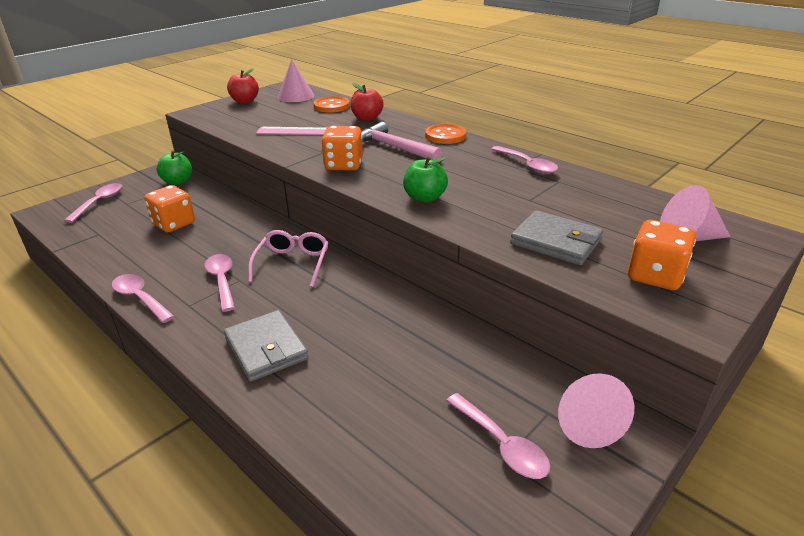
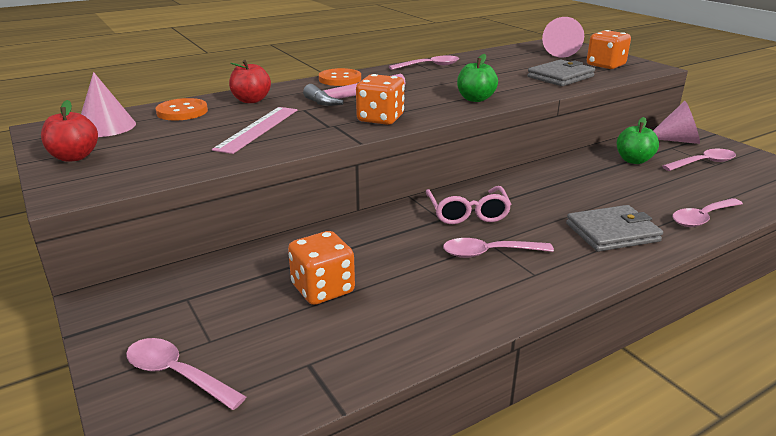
camera: 75 degrees left, 5 degrees down
(140, 298) = (514, 309): pink spoon -> pink spoon (702, 218)
(178, 182) = (169, 289): green apple -> green apple (633, 160)
(292, 264) = (467, 213): pink glasses -> pink glasses turned 120 degrees counterclockwise

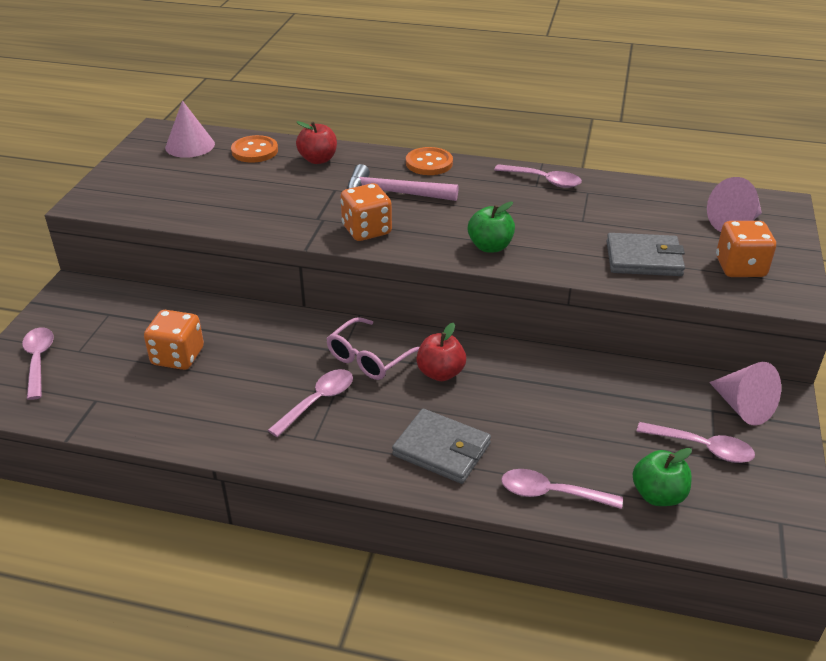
camera: 45 degrees right, 10 degrees up
(74, 157) = (132, 169): red apple -> red apple (440, 373)
(258, 129) = (268, 196): pink ruler -> none
(489, 253) = (318, 401): pink spoon -> pink spoon turned 90 degrees clockwise
(633, 160) = (630, 399): green apple -> green apple (658, 495)

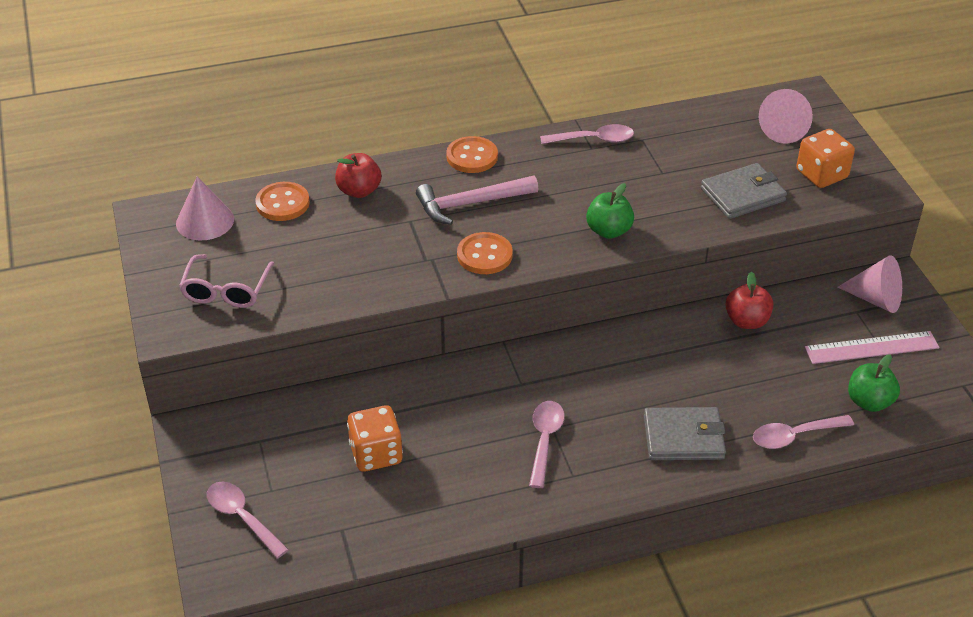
camera: 30 degrees left, 5 degrees up
(366, 230) = (484, 255): orange dice -> orange button
(370, 358) = (552, 380): pink glasses -> pink glasses (226, 290)
(440, 373) = (624, 369): red apple -> red apple (746, 321)
(702, 448) = (871, 348): pink spoon -> pink ruler

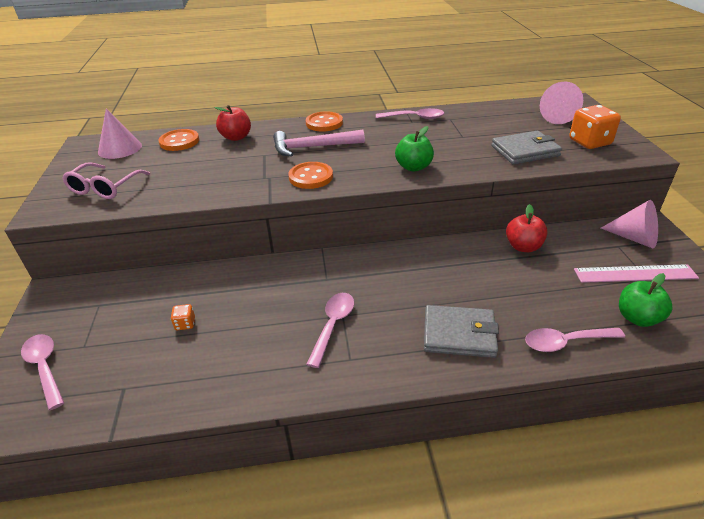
camera: 10 degrees right, 5 degrees down
(376, 454) = (185, 324): orange dice -> orange dice, size x0.47

